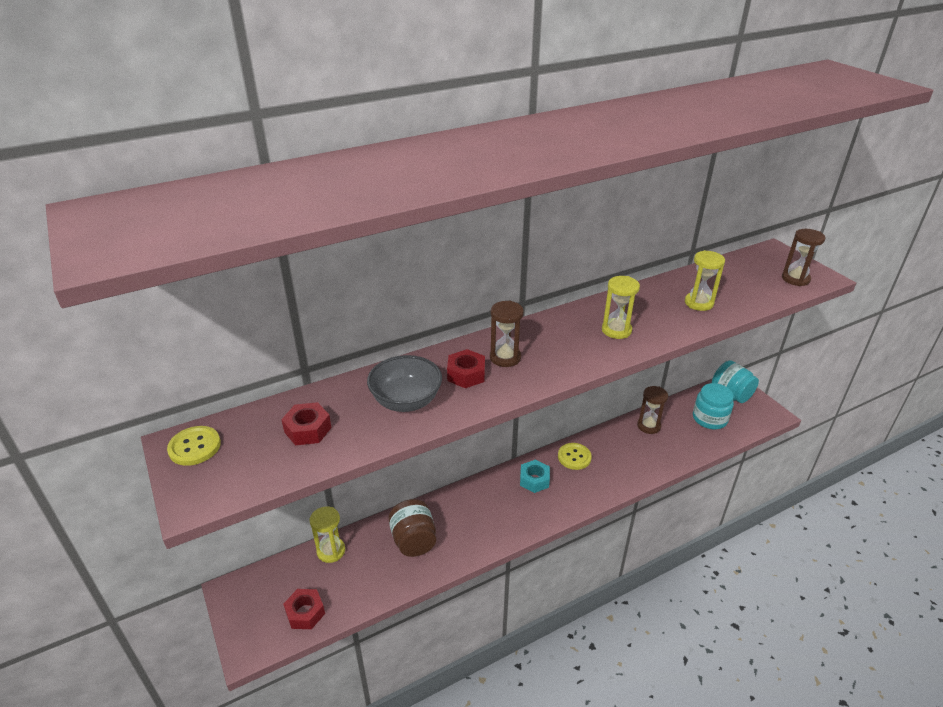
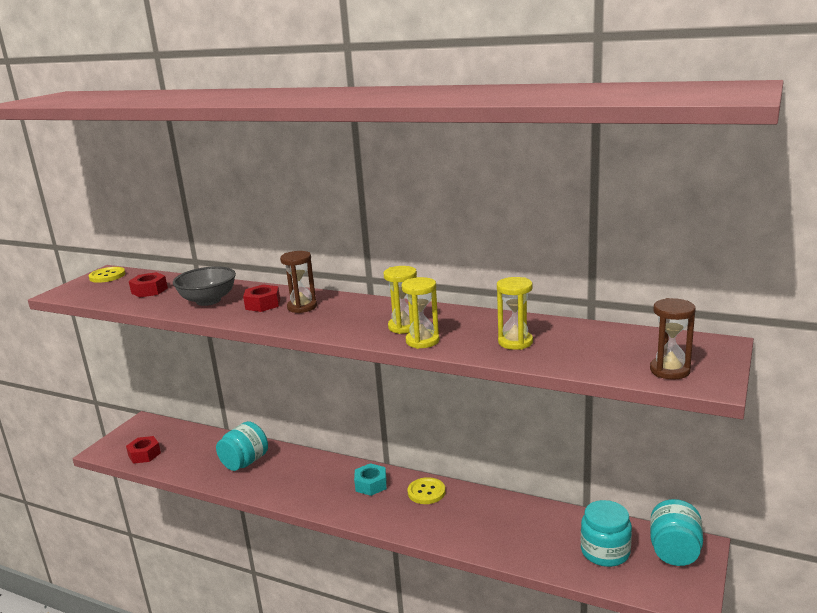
camera: 55 degrees right, 15 degrees down
(331, 551) = (205, 437): yellow hourglass -> yellow hourglass (422, 341)
(414, 541) = (245, 462): brown jar -> turquoise jar
(648, 426) = (531, 516): brown hourglass -> none

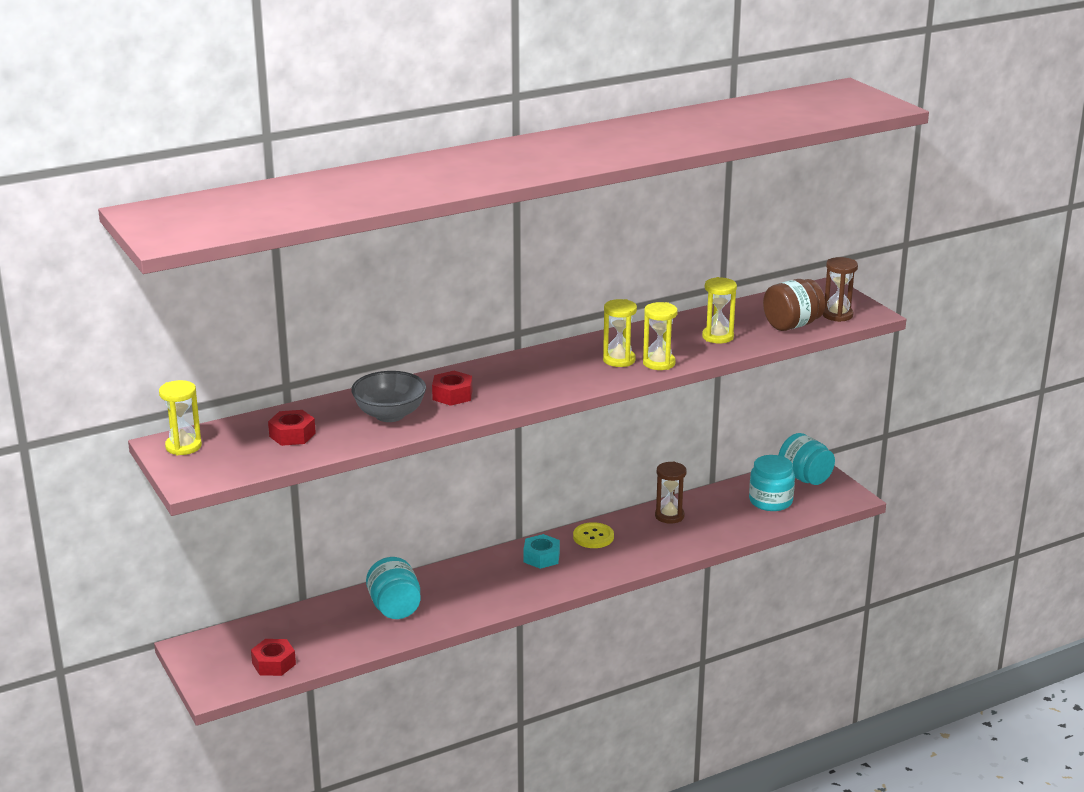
camera: 55 degrees left, 5 degrees up
(107, 276) = (183, 446): yellow button -> yellow hourglass
(302, 307) = (495, 382): brown hourglass -> brown hourglass (669, 516)
(602, 360) = (792, 325): none -> brown jar

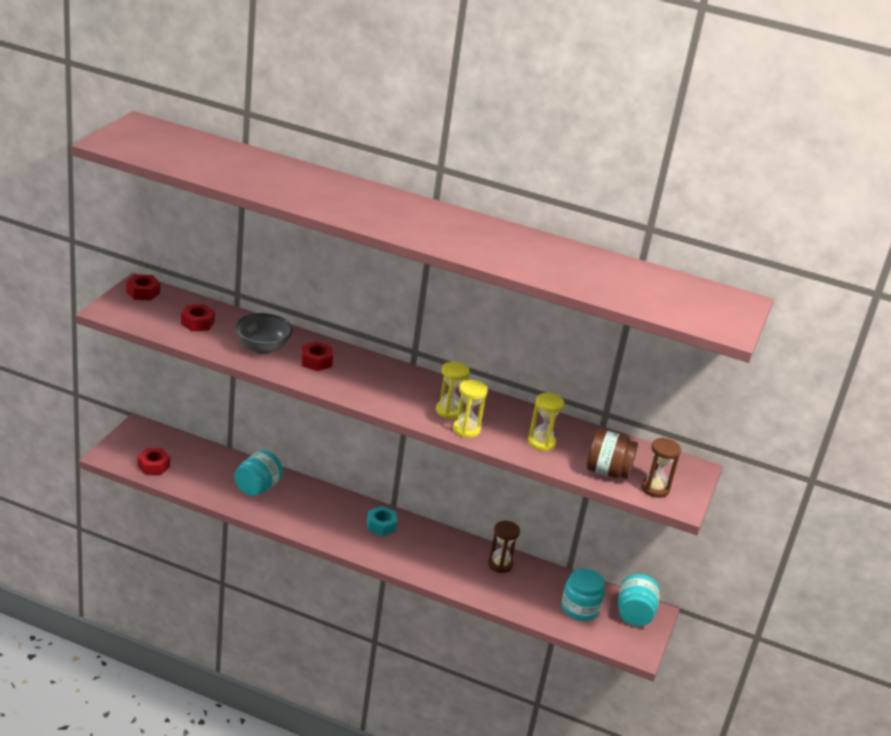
camera: 45 degrees right, 5 degrees up
(183, 446) = (143, 292): yellow hourglass -> red nut
(593, 537) = (432, 539): yellow button -> none

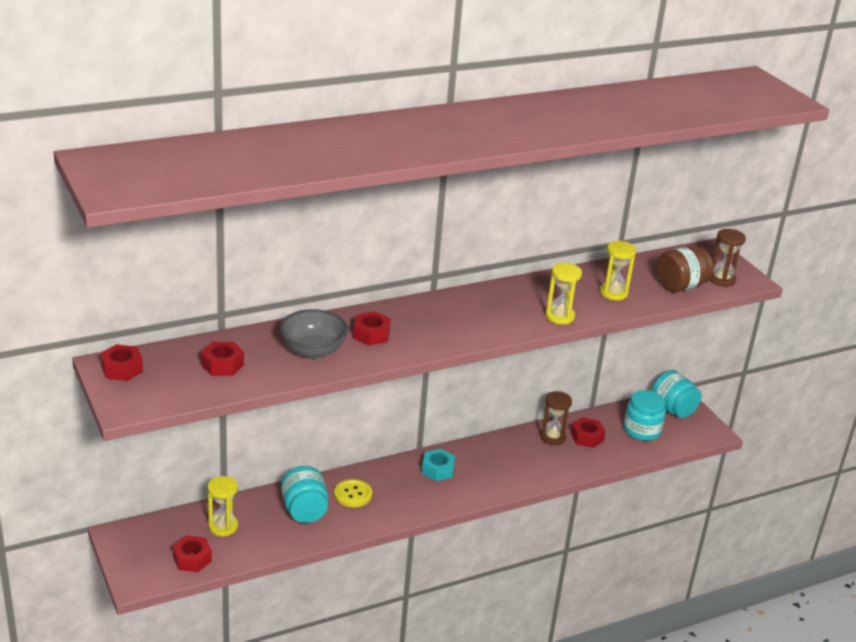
camera: 45 degrees left, 0 degrees up
(302, 500) = (353, 494): none -> yellow button
(449, 411) = (524, 310): yellow hourglass -> yellow hourglass (223, 527)
(526, 582) = (587, 437): none -> red nut

